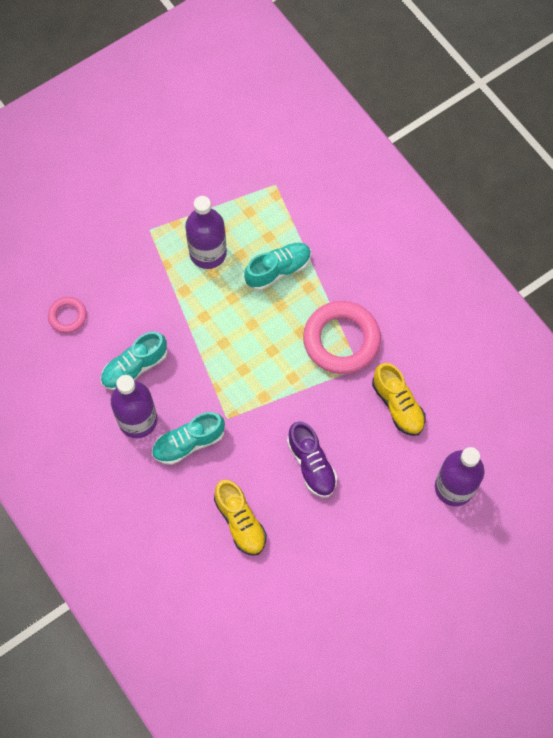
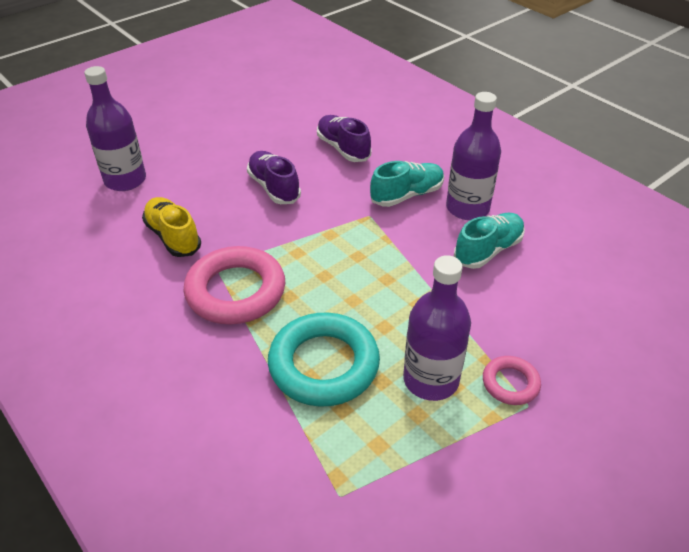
camera: 175 degrees right, 25 degrees down
(67, 316) = (594, 293): pink ring -> pink ring (510, 383)
(240, 521) = (343, 148): yellow shoe -> purple shoe
(278, 270) = (324, 364): turquoise shoe -> turquoise ring

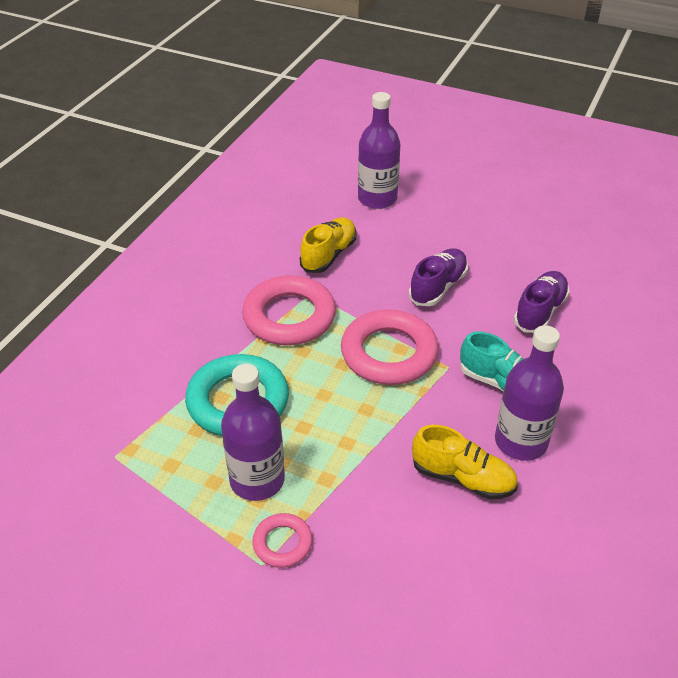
camera: 65 degrees right, 0 degrees up
(331, 243) = (389, 353): none -> pink ring
(488, 250) = (463, 478): turquoise shoe -> yellow shoe

